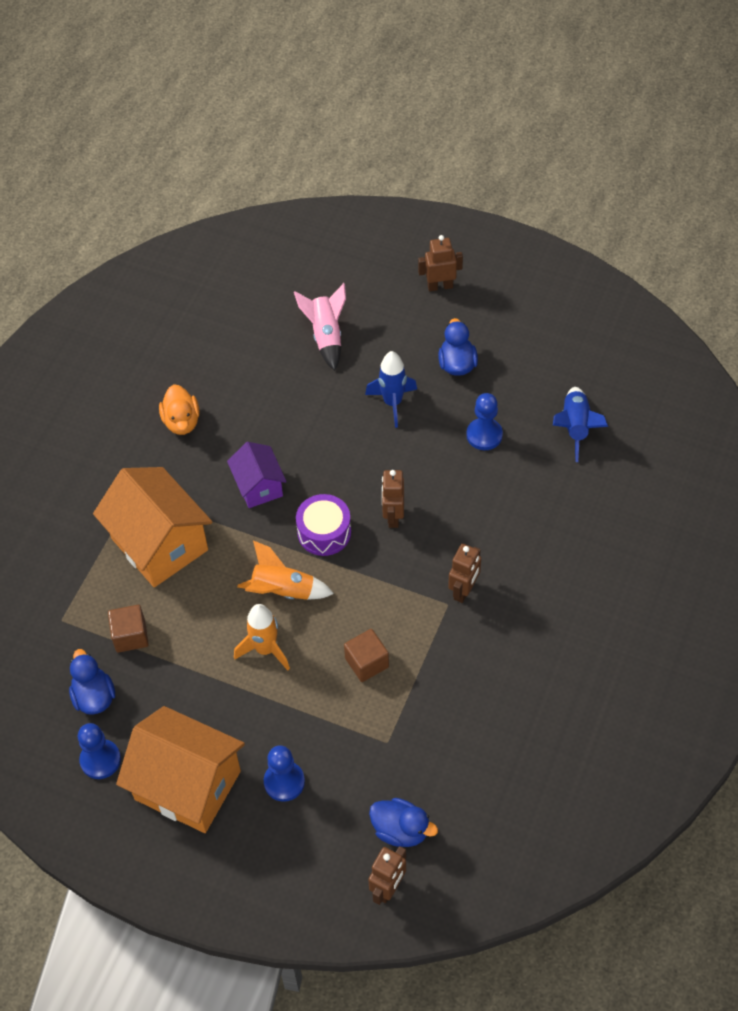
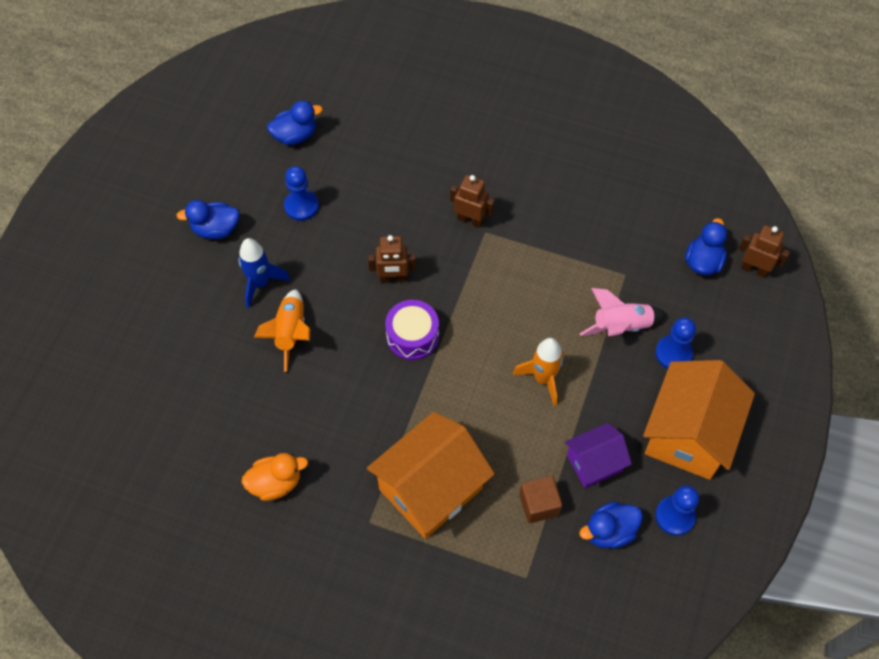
camera: 95 degrees left, 5 degrees up
(259, 486) = (359, 399): purple house -> purple house (594, 463)
(283, 591) = (479, 368): orange rocket -> orange rocket (290, 333)
(326, 336) = (170, 348): pink rocket -> pink rocket (621, 326)
(367, 662) = (549, 293): brown cube -> none
(440, 286) = (114, 246): brown robot -> none
(575, 428) = (295, 135): blue rocket -> blue duck

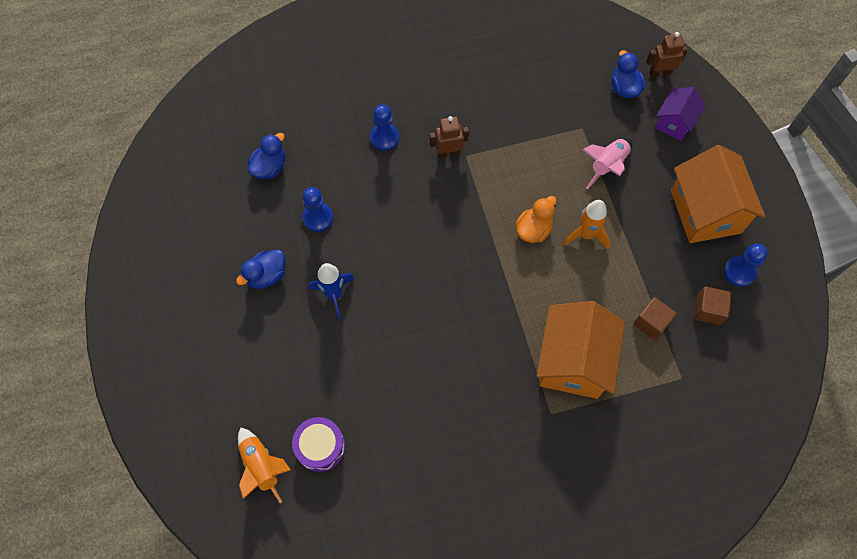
camera: 35 degrees left, 5 degrees up
(276, 483) = (465, 432): orange duck -> orange duck (533, 230)
(290, 333) = (387, 317): orange rocket -> orange rocket (262, 467)
(393, 278) = (428, 229): brown robot -> none
(412, 336) = (475, 262): purple drum -> purple drum (320, 447)
(594, 463) = (663, 270): purple house -> purple house (674, 122)
(609, 531) = (708, 310): blue duck -> brown cube
(673, 353) = (654, 163): blue pawn -> blue pawn (384, 138)

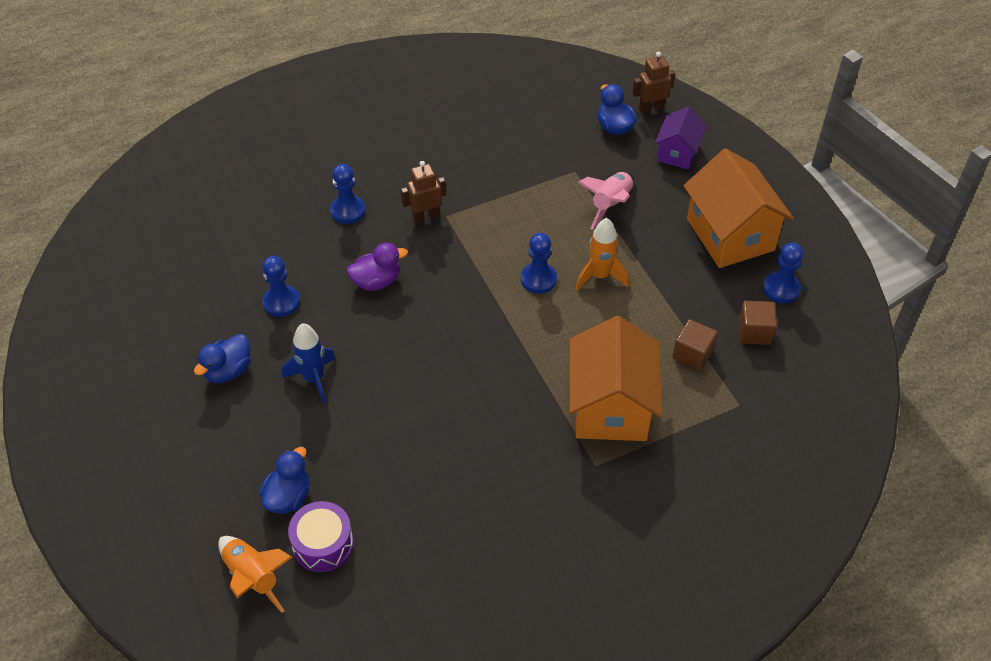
camera: 10 degrees left, 15 degrees down
(270, 167) = (215, 258): blue duck -> blue duck (288, 497)
(398, 210) = (376, 281): none -> purple duck
(533, 230) = (538, 279): orange duck -> blue pawn

